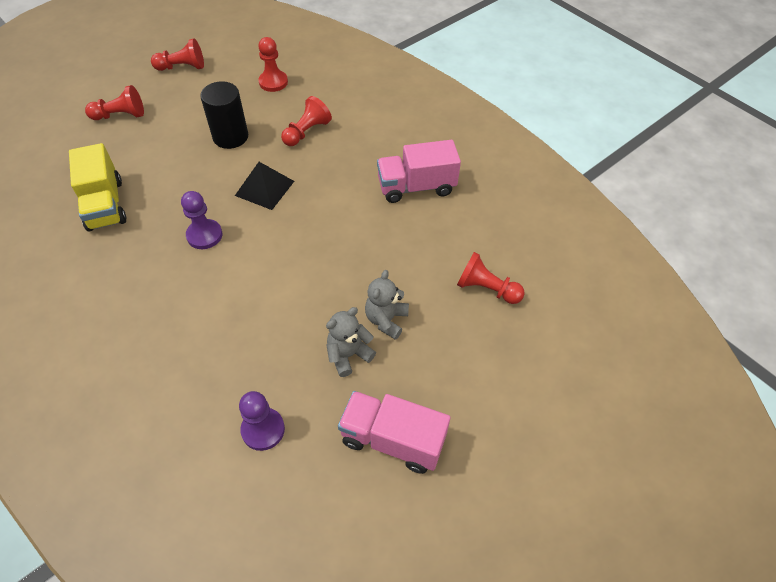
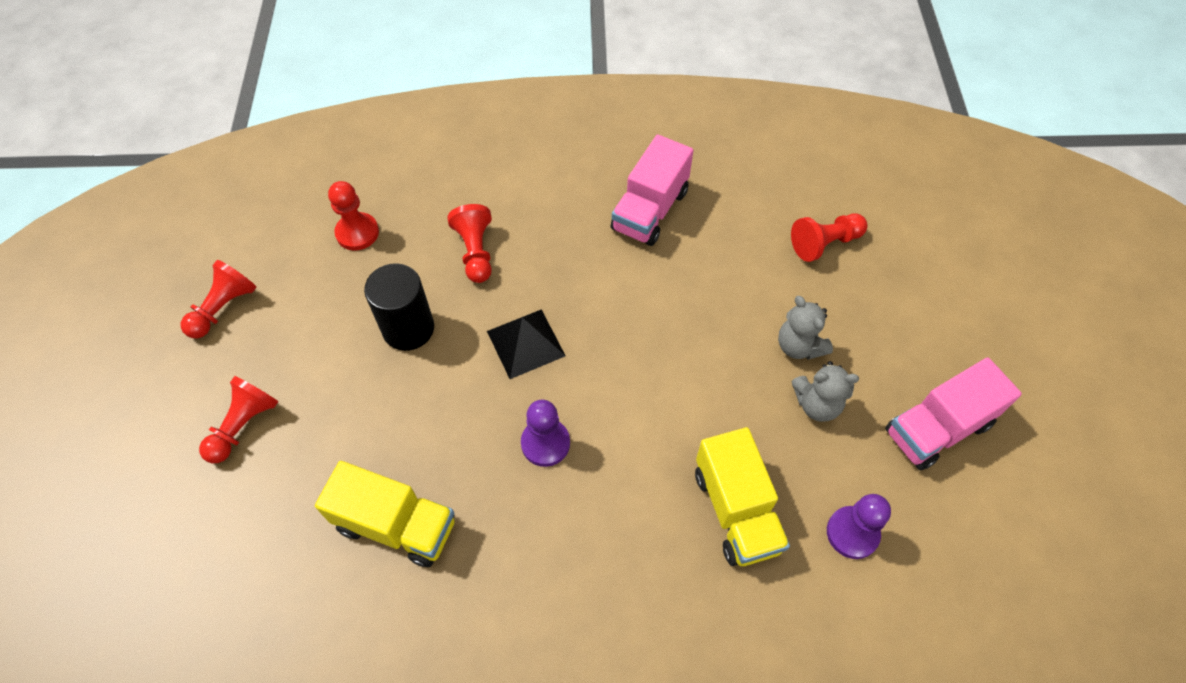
camera: 50 degrees left, 5 degrees up
(230, 354) = (736, 510): none -> yellow truck
(348, 355) = (817, 404): grey teddy bear -> grey teddy bear turned 90 degrees counterclockwise

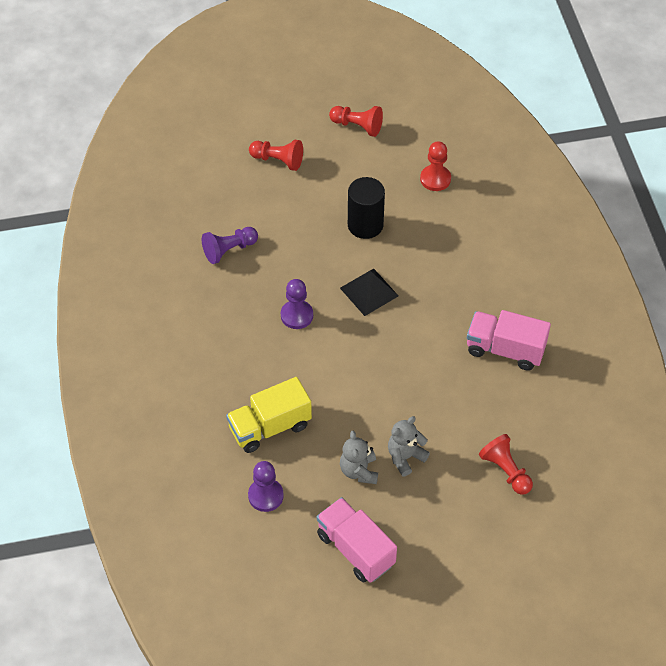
camera: 80 degrees right, 5 degrees down
(396, 525) = (229, 250): yellow truck -> purple pawn
(475, 252) = (437, 249): red pawn -> none

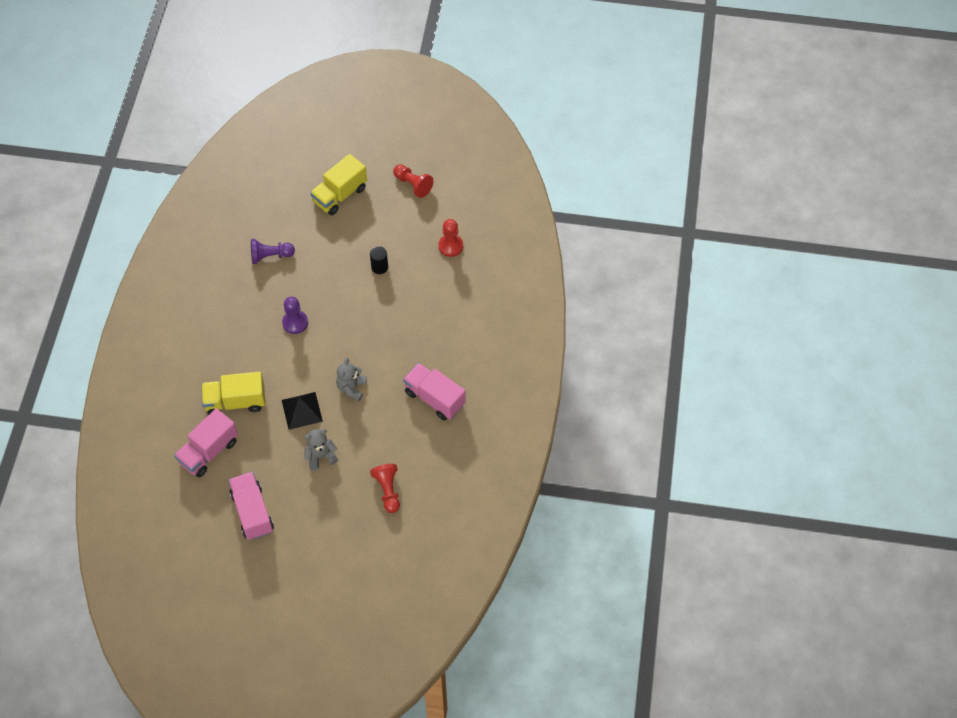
camera: 20 degrees right, 5 degrees up
(265, 496) = (209, 452): purple pawn -> pink truck
(278, 160) = (340, 195): red pawn -> yellow truck
(359, 471) = (283, 455): grey teddy bear -> grey teddy bear (351, 388)
(365, 225) = (379, 267): black cylinder -> black cylinder, size x0.59
(369, 291) = (356, 321): black pyramid -> black pyramid (302, 410)

